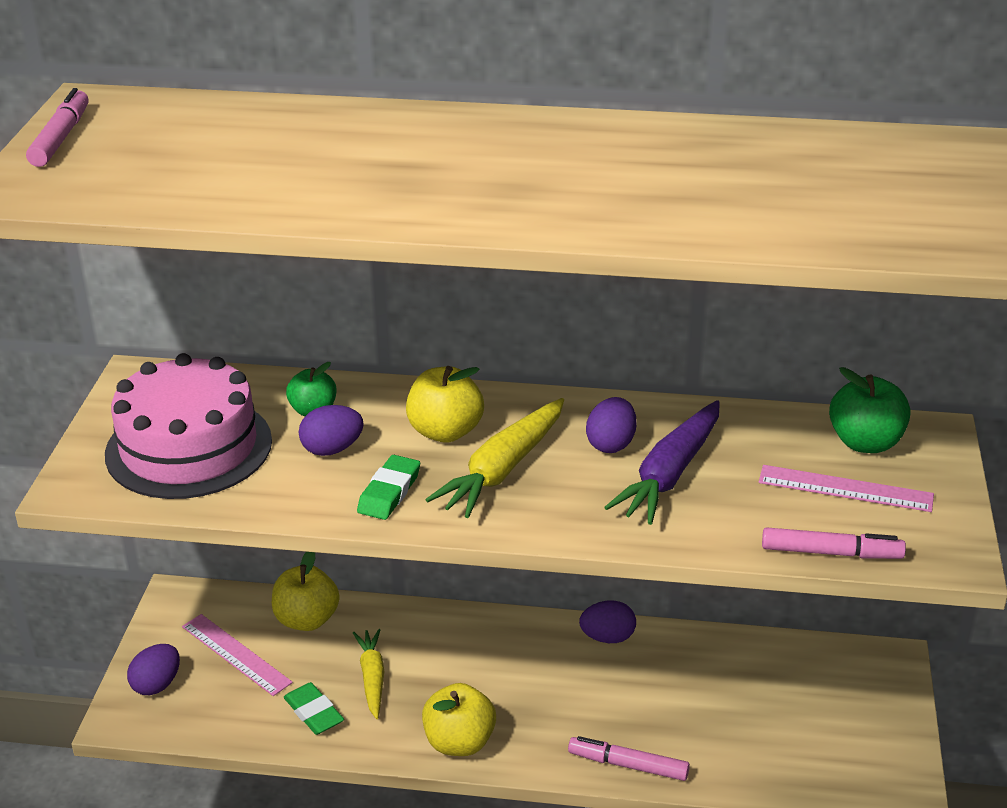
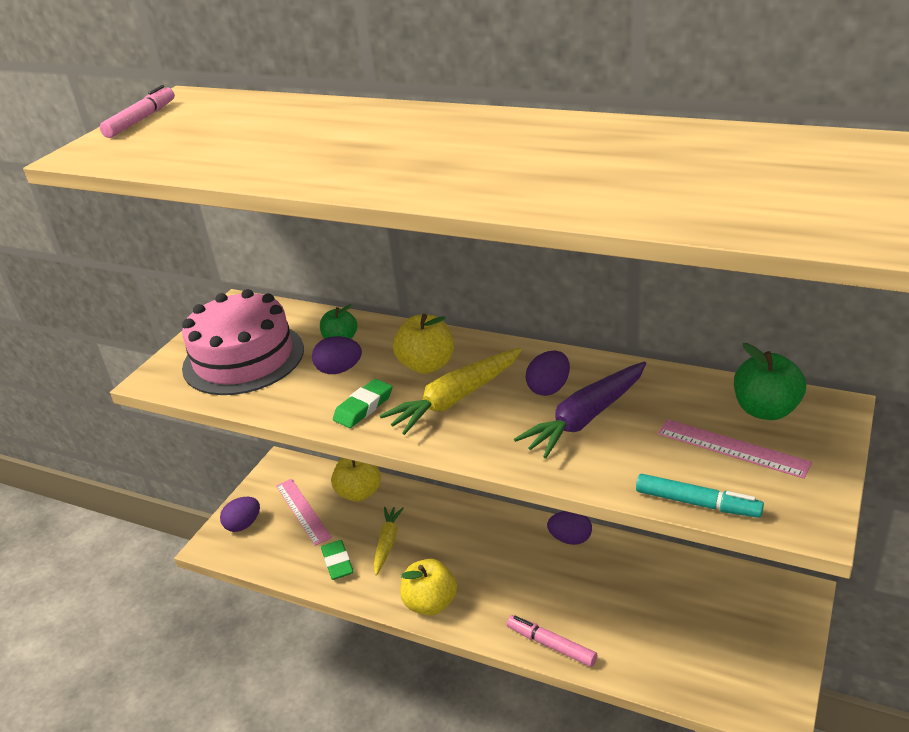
camera: 20 degrees right, 0 degrees up
(831, 553) = (697, 503): pink marker -> turquoise marker

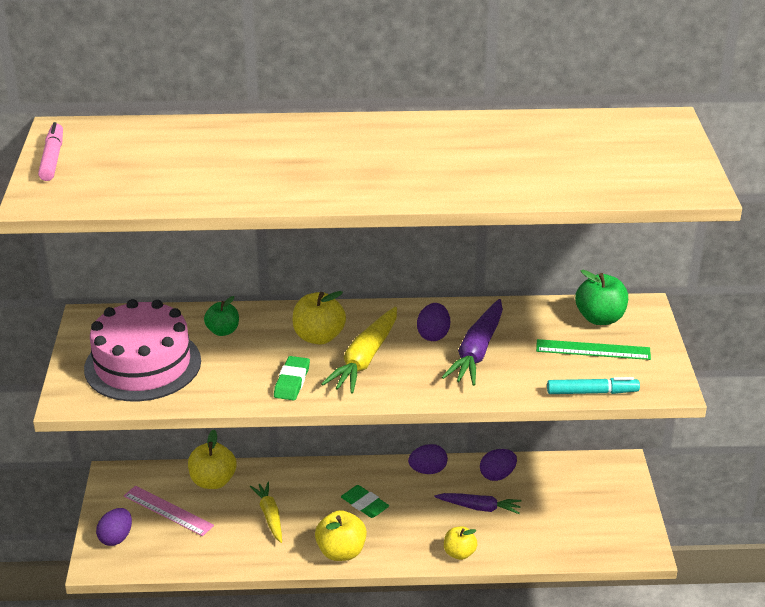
camera: 30 degrees left, 0 degrees up
(337, 562) = (234, 544): green eraser -> green eraser (364, 504)
(339, 370) = (244, 356): purple egg -> purple egg (497, 475)
(551, 645) = (459, 553): pink marker -> yellow apple
(602, 598) = (479, 507): none -> purple carrot
(732, 448) = (593, 350): pink ruler -> green ruler

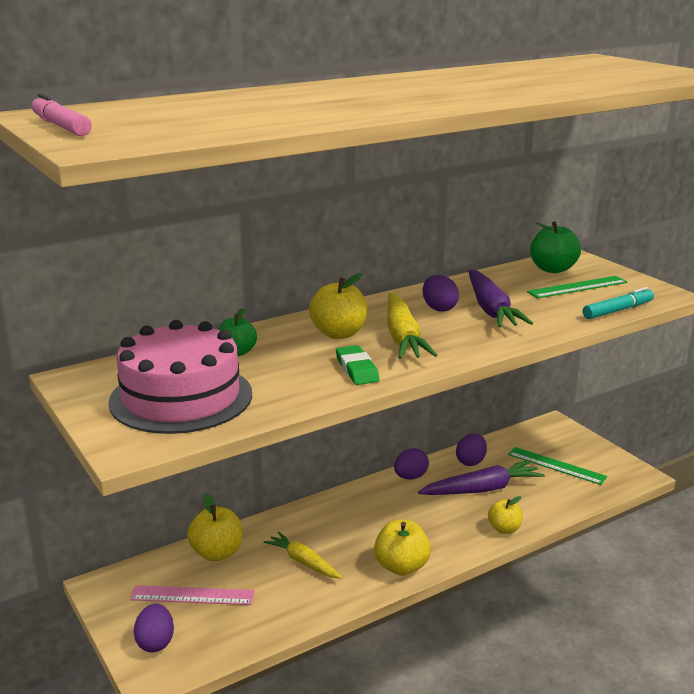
camera: 30 degrees left, 10 degrees down
(364, 504) = (383, 521): green eraser -> none
(479, 507) = (482, 489): purple carrot -> purple carrot, size x1.53
(574, 510) = (556, 466): none -> green ruler

